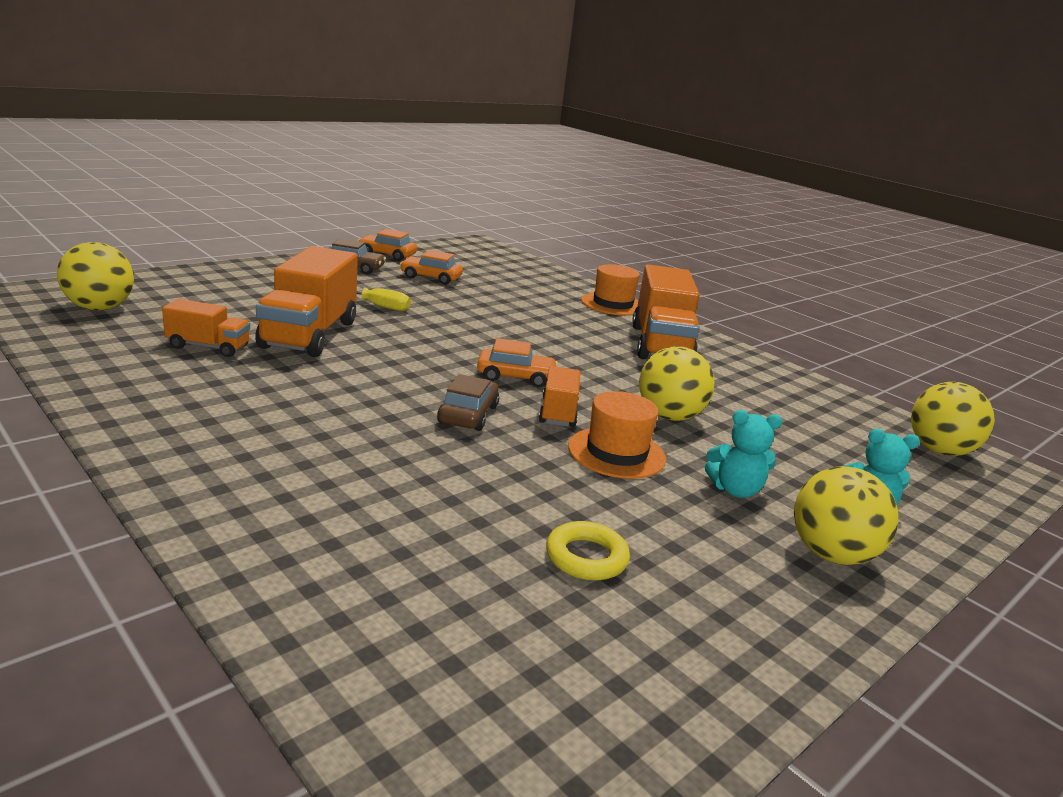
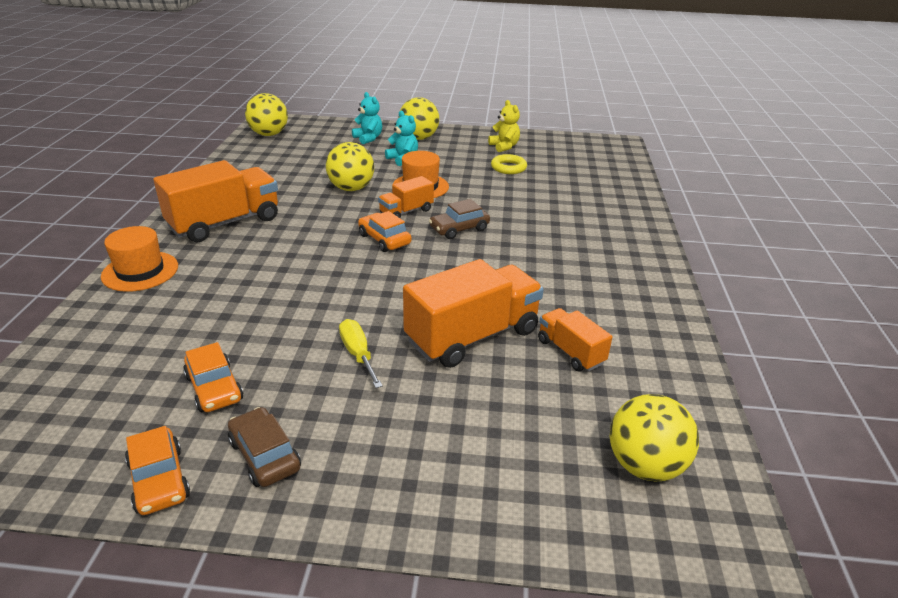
camera: 130 degrees left, 10 degrees up
(693, 622) = (504, 146): none -> yellow teddy bear

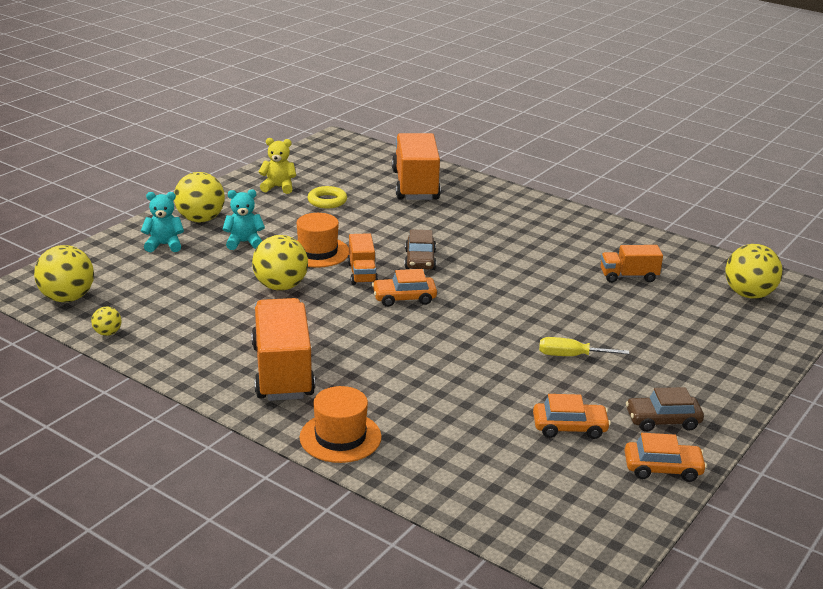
camera: 60 degrees left, 5 degrees down
(234, 156) = (107, 333): none -> yellow ball
(472, 336) = (583, 305): orange truck -> orange truck (415, 185)

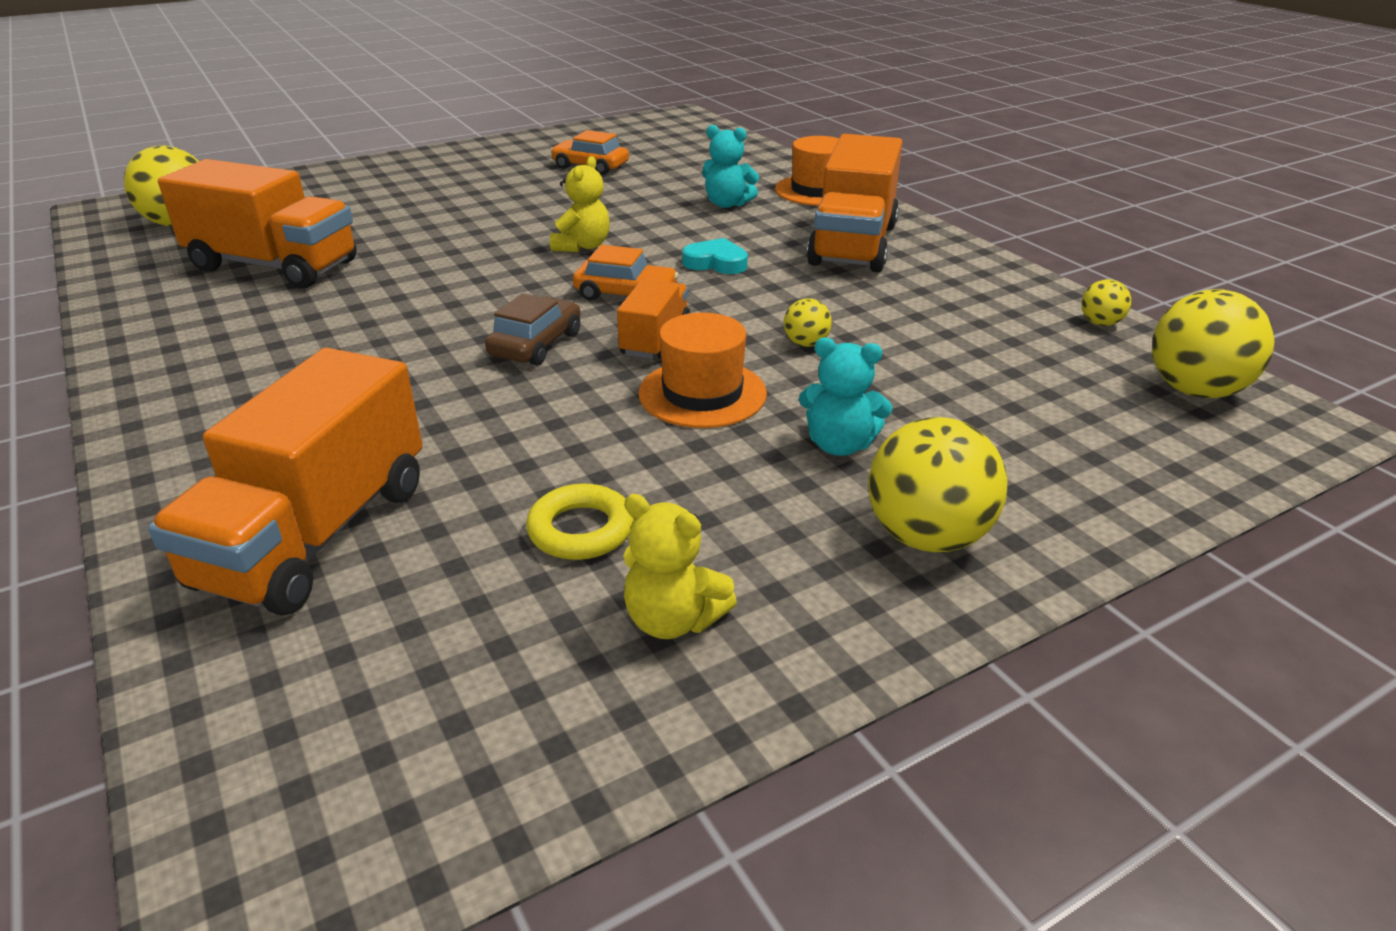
camera: 155 degrees left, 5 degrees up
(164, 245) = (1019, 474): turquoise teddy bear -> turquoise teddy bear (727, 204)
(280, 286) = (806, 343): yellow ball -> yellow ball, size x0.49
(369, 333) = (716, 263): none -> turquoise heart
(469, 329) = (582, 246): none -> yellow teddy bear
(571, 356) = (503, 207): yellow screwdriver -> none
(628, 276) = (274, 266): orange truck -> orange truck, size x1.88
(662, 420) = (499, 158): brown car -> none
(662, 468) = (551, 139): orange car -> none

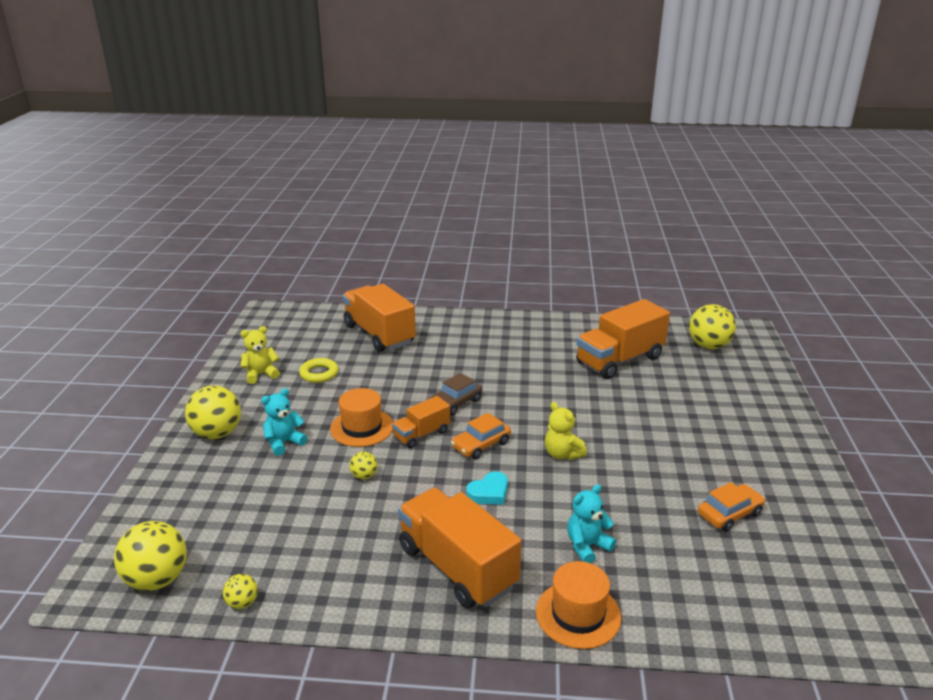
camera: 125 degrees right, 5 degrees down
(536, 344) = (455, 403): brown car -> brown car turned 75 degrees clockwise
(655, 340) = (421, 434): orange truck -> orange truck turned 90 degrees clockwise

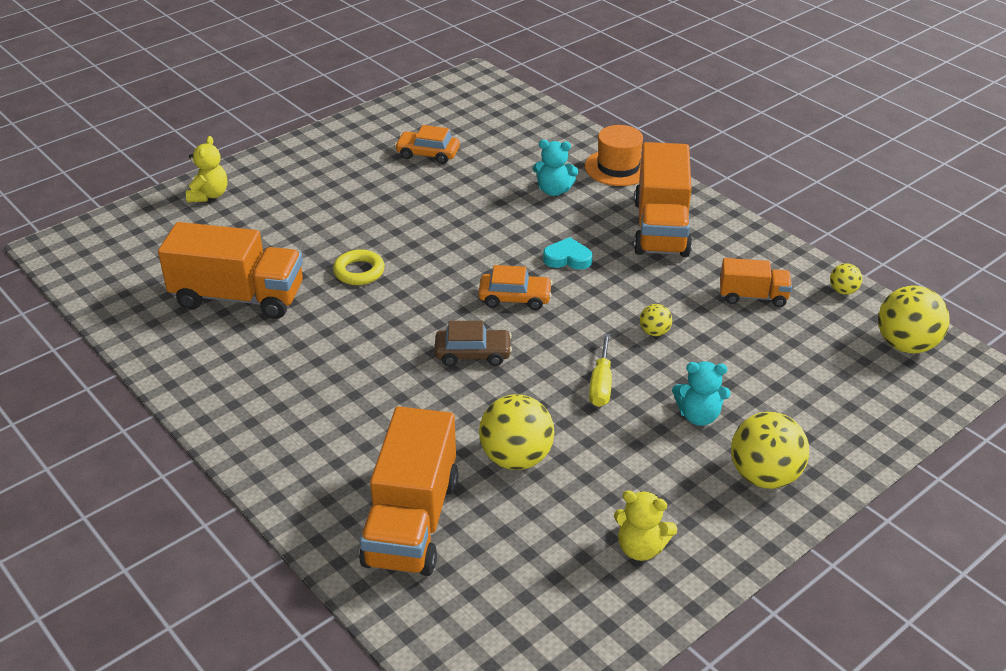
camera: 135 degrees left, 10 degrees up
(319, 374) = (566, 497): yellow ring -> yellow ring (359, 271)
(362, 427) = (601, 384): orange hat -> yellow screwdriver
(421, 434) = (552, 340): orange truck -> orange truck (753, 296)
(562, 454) = (462, 251): yellow teddy bear -> yellow teddy bear (209, 195)
(708, 346) = (131, 257): yellow ball -> yellow ball (516, 458)

